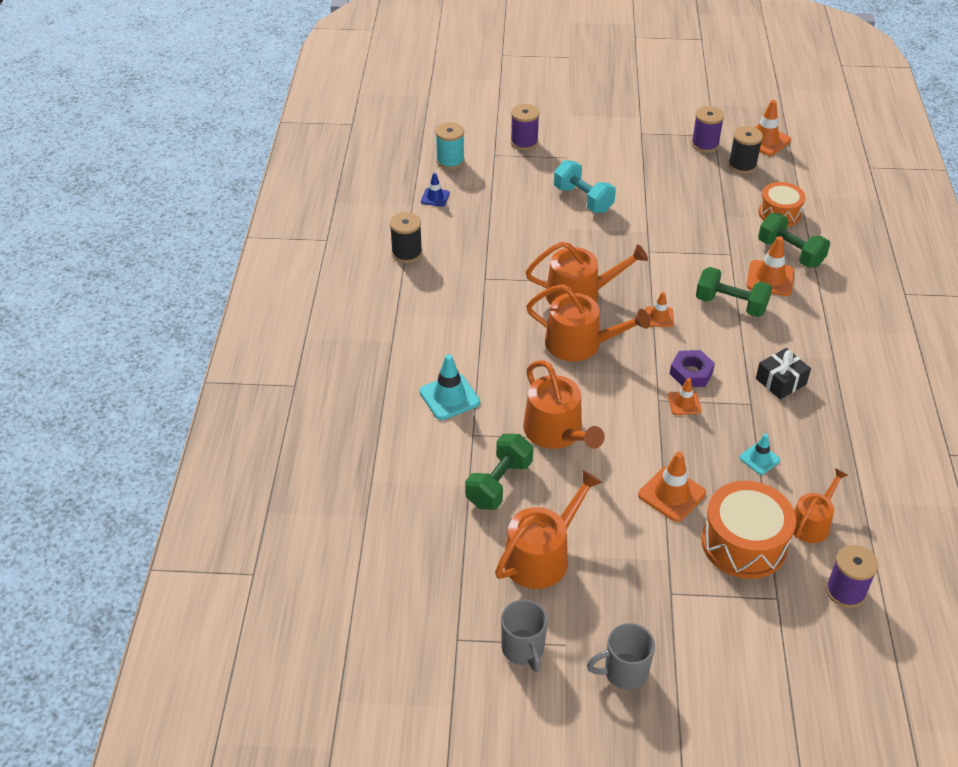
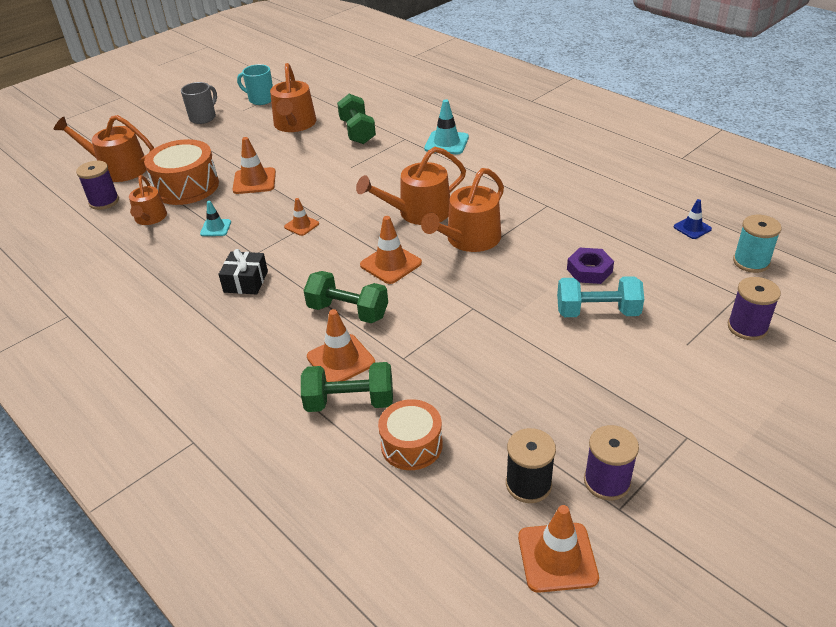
camera: 135 degrees right, 5 degrees down
(407, 253) = (623, 184): black spool -> none
(523, 649) = (260, 99): grey mug -> turquoise mug
(557, 432) = (360, 166): orange watering can -> orange watering can (118, 168)
(659, 317) = (390, 264): orange traffic cone -> orange traffic cone, size x1.65
(691, 373) = (319, 245): purple nut -> purple nut (589, 270)
(731, 304) = (348, 311): green dumbbell -> green dumbbell turned 45 degrees clockwise

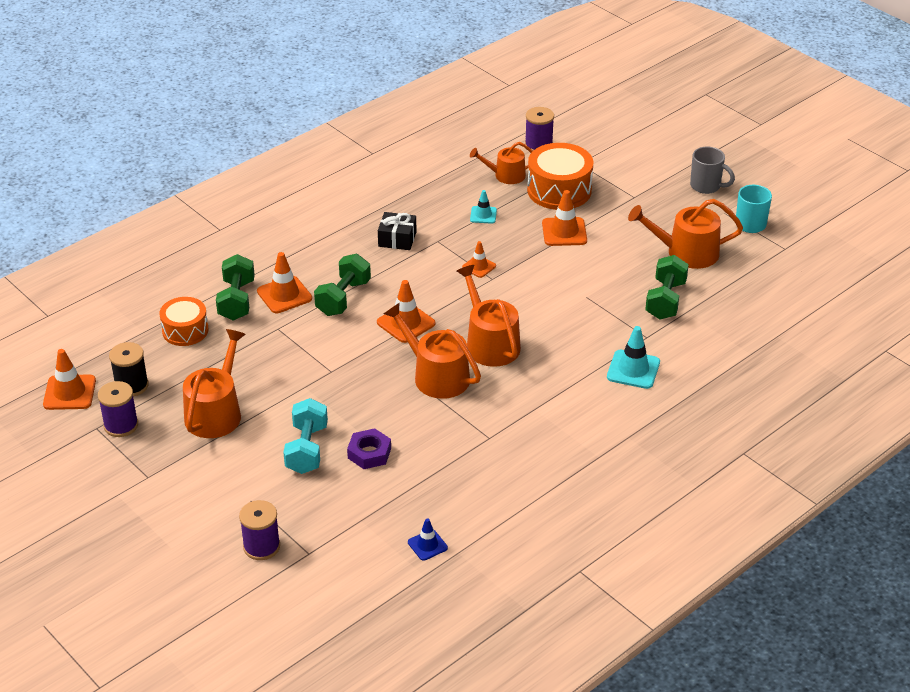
camera: 90 degrees right, 0 degrees up
(118, 168) = (599, 144): orange watering can -> orange watering can (216, 412)
(357, 132) = (665, 300): green dumbbell -> green dumbbell turned 60 degrees counterclockwise
(751, 262) = (359, 577): turquoise spool -> none

